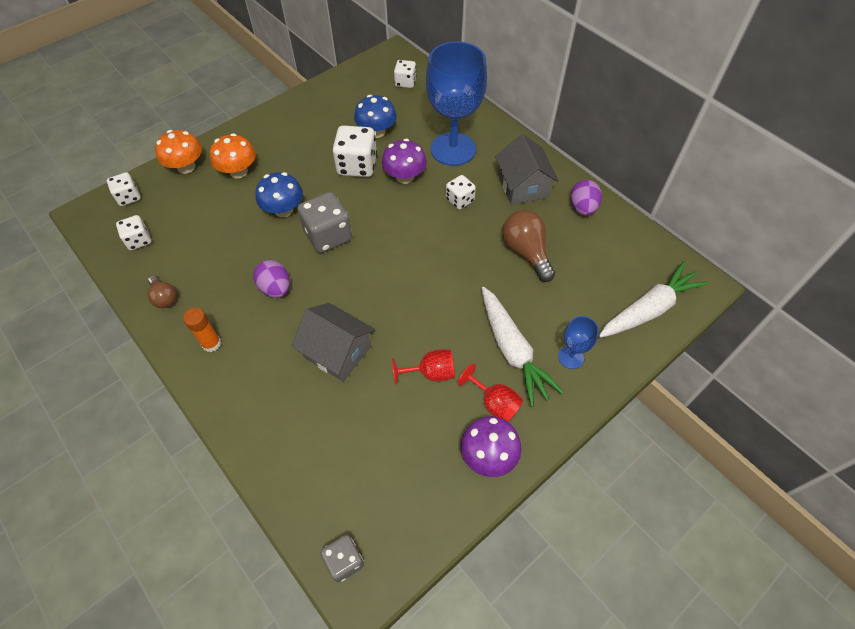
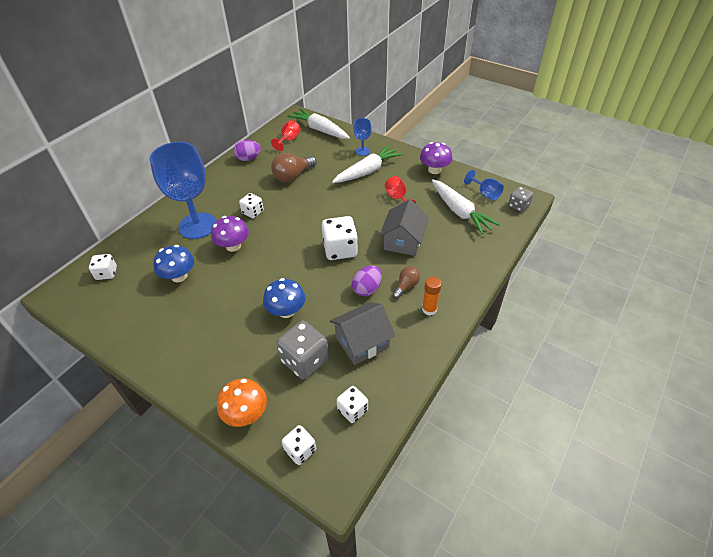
camera: 105 degrees left, 10 degrees down
(164, 298) = (404, 358): brown light bulb -> brown light bulb (406, 286)
(238, 171) = (245, 363): orange mushroom -> none
(328, 236) = (307, 274): grey dice -> grey dice (304, 360)
(357, 166) = (224, 278): white dice -> white dice (340, 249)
(367, 453) = (460, 212): none -> white carrot
(396, 516) = (485, 194): none -> blue goblet
(494, 403) = (404, 172): red goblet -> red goblet (288, 140)
(523, 186) = (233, 185): grey house -> grey house (362, 342)

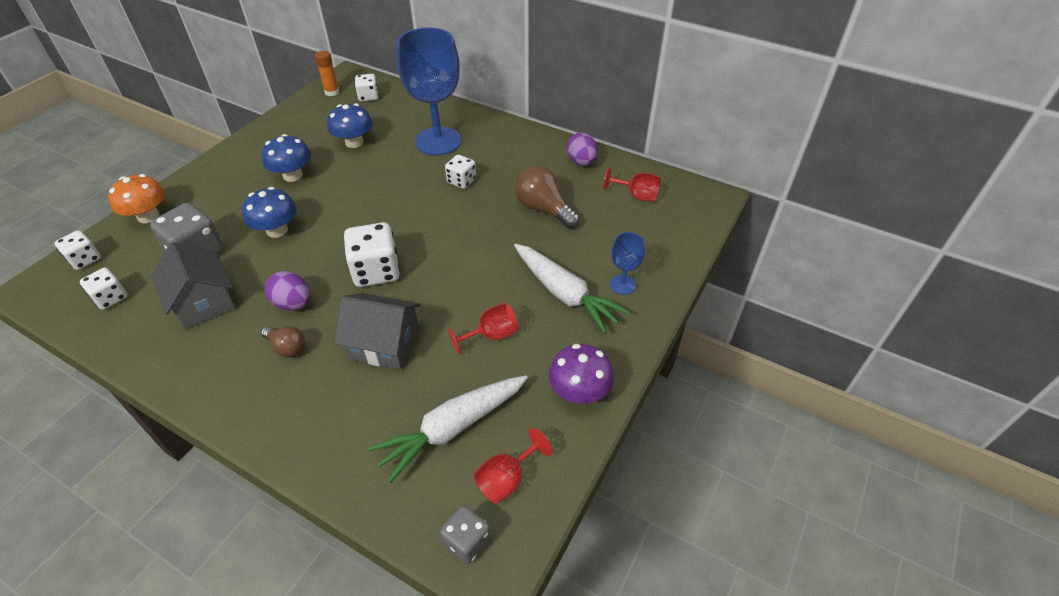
camera: 85 degrees right, 0 degrees up
(214, 312) = (293, 175): none -> blue mushroom
(233, 246) = (398, 174): purple mushroom -> none
(319, 130) = (675, 227): white carrot -> none
(429, 309) = (235, 375): orange glue stick -> orange glue stick (332, 92)
(485, 194) = (507, 479): blue goblet -> red goblet

